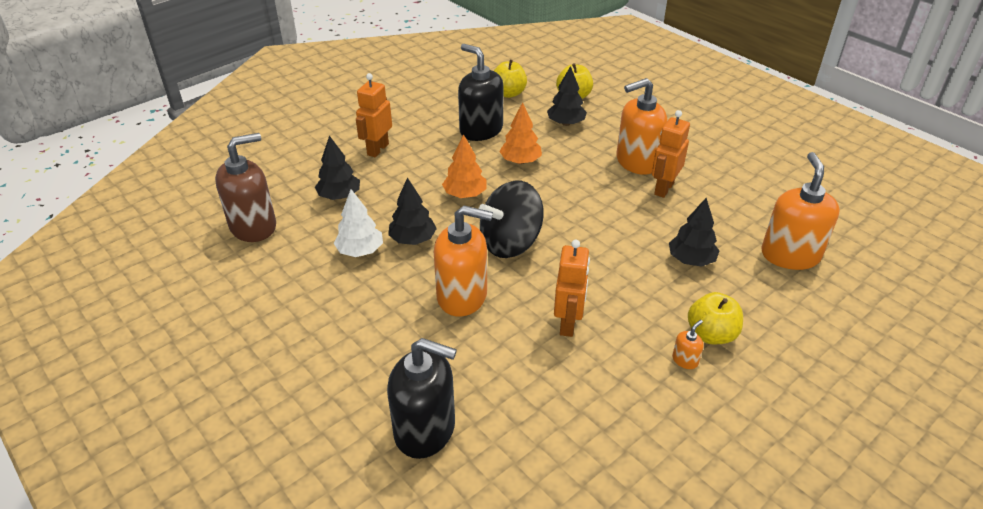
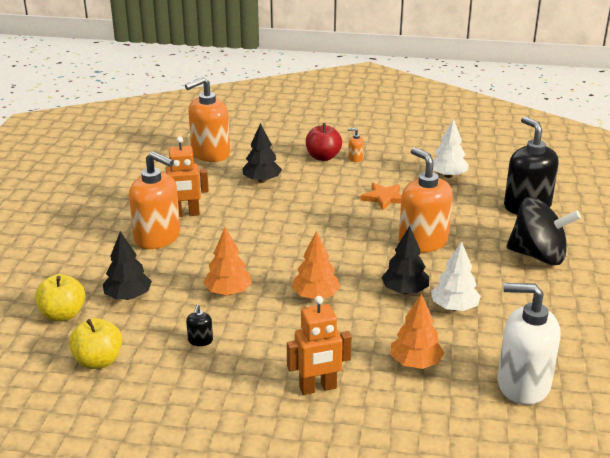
camera: 130 degrees left, 10 degrees down
(253, 226) = (523, 384): brown soap dispenser -> white soap dispenser
(339, 196) = (415, 363): black tree -> orange tree
(481, 130) = (200, 340): black soap dispenser -> black soap dispenser, size x0.40
(510, 243) = (343, 248): black spinning top -> black spinning top (538, 255)
(564, 414) = (448, 175): none -> white tree
(568, 323) = (384, 198): orange robot -> orange star
(711, 334) = (323, 157): yellow apple -> red apple

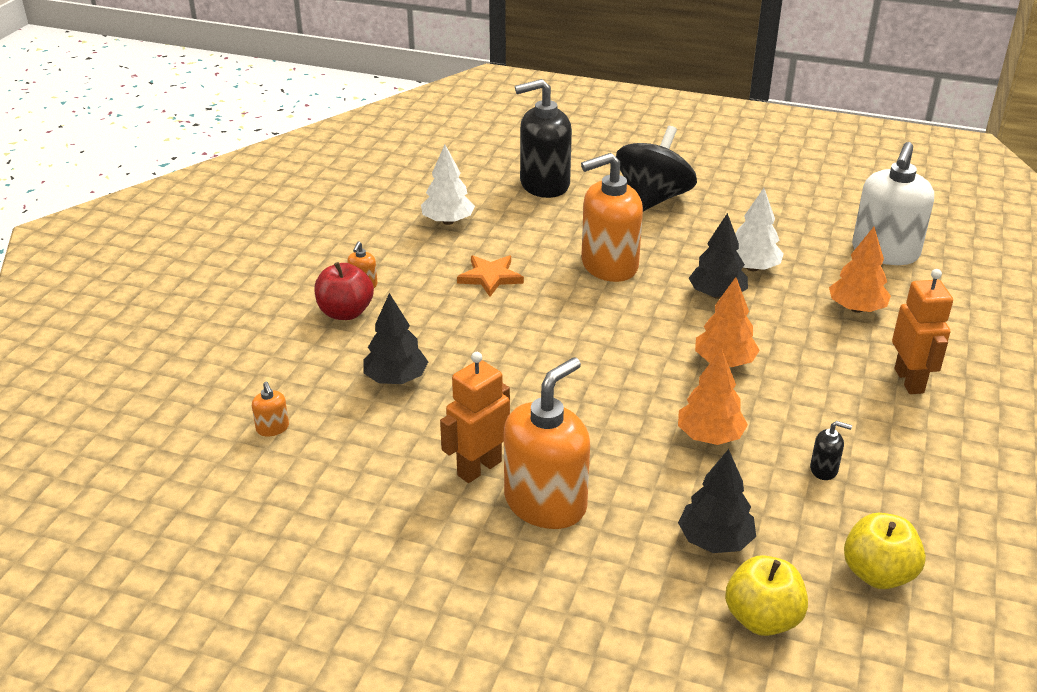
camera: 80 degrees left, 5 degrees up
(185, 214) = (479, 468): orange robot -> orange robot turned 135 degrees counterclockwise
(210, 154) = (272, 428): orange soap dispenser -> orange soap dispenser, size x0.40

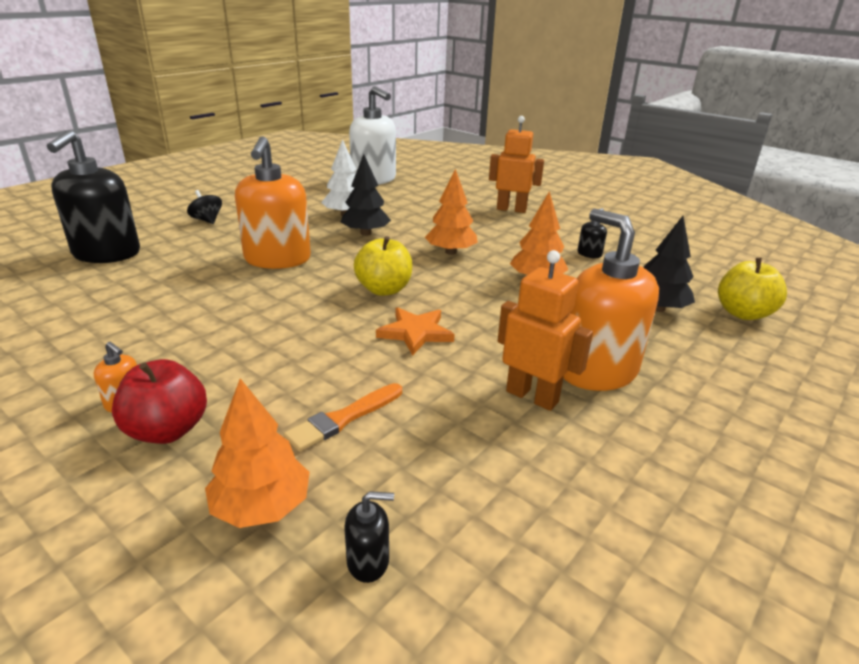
camera: 70 degrees left, 5 degrees down
(272, 428) = (368, 561): orange soap dispenser -> black soap dispenser
(396, 379) = (344, 418): black tree -> orange brush
(448, 221) = (83, 316): white tree -> none
(479, 468) = (532, 396): orange robot -> orange robot turned 150 degrees clockwise
(490, 277) = (222, 316): orange star -> orange star (415, 333)
(653, 199) = (207, 220): black spinning top -> black spinning top, size x0.45
(856, 309) = (426, 201): orange tree -> orange tree (262, 507)
(878, 574) = (696, 266): yellow apple -> yellow apple (384, 289)

